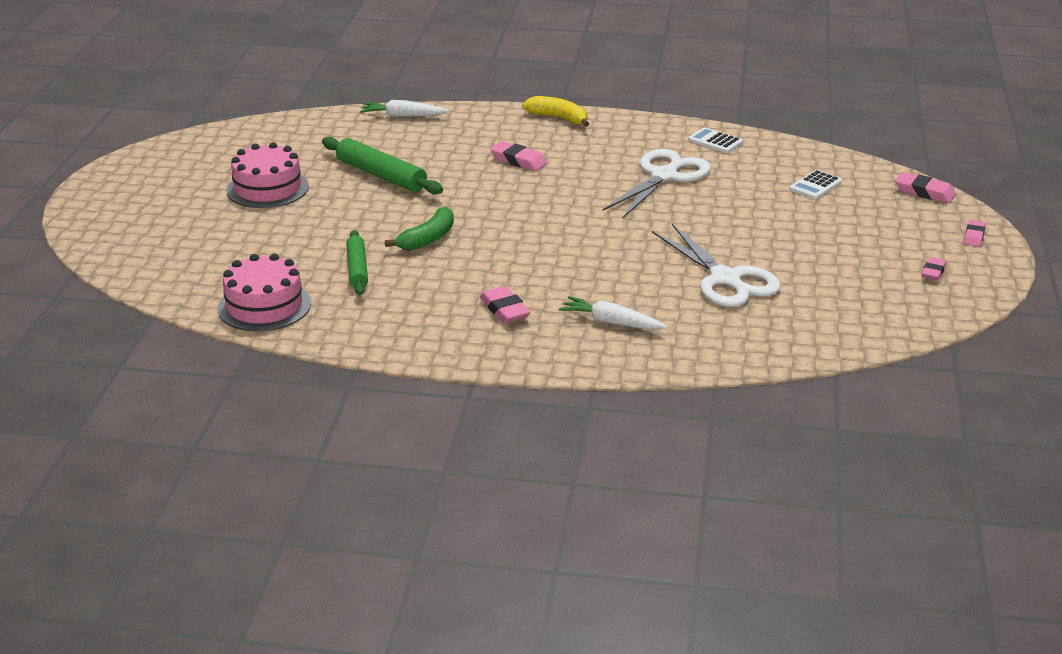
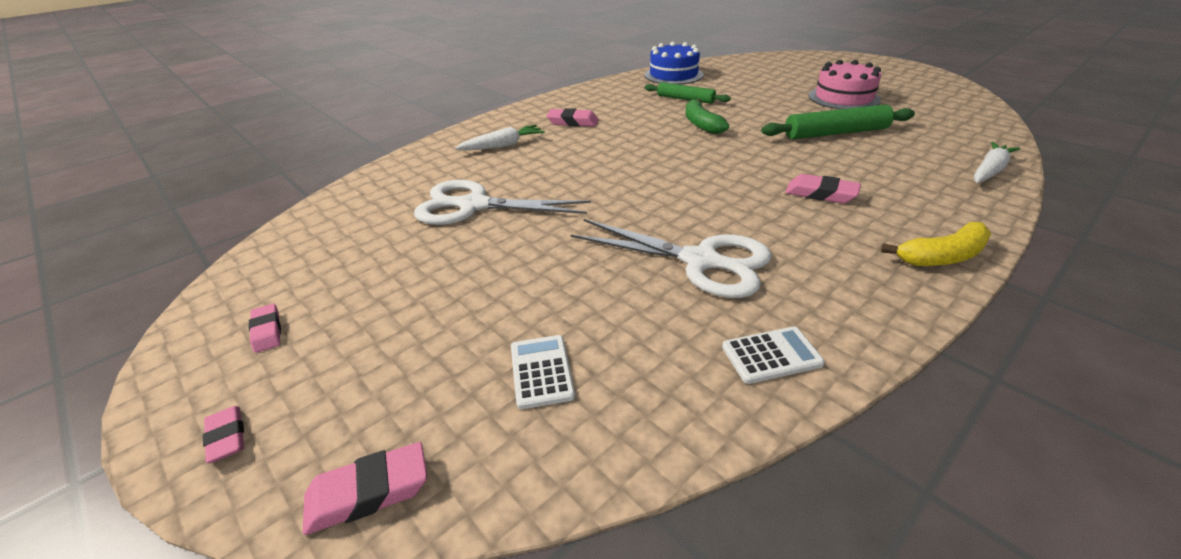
camera: 130 degrees right, 5 degrees up
(264, 306) = (673, 75): pink cake -> blue cake
(518, 161) = (820, 194): pink eraser -> pink eraser turned 45 degrees clockwise
(664, 176) = (700, 261): white scissors -> white scissors turned 45 degrees counterclockwise

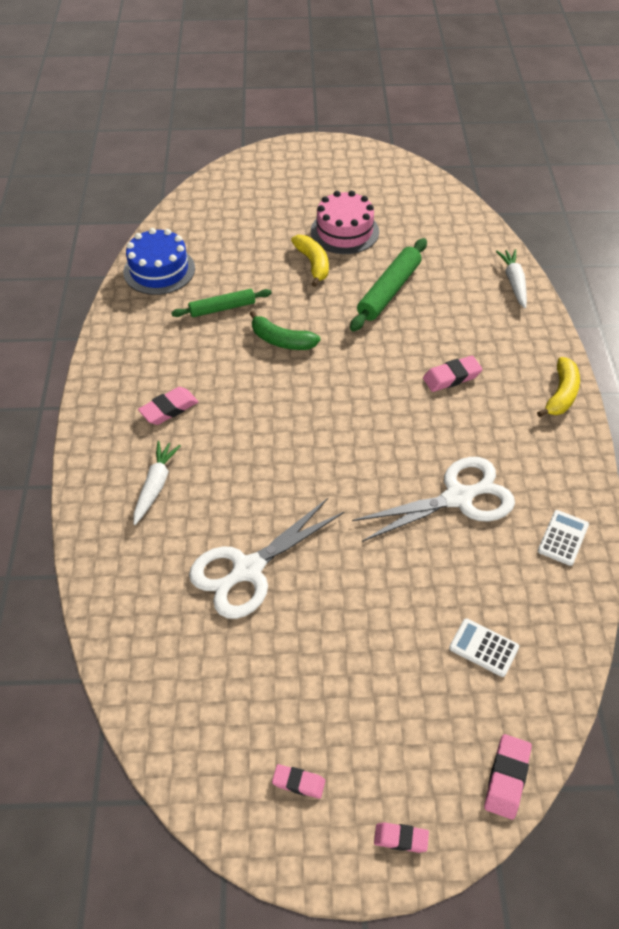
camera: 50 degrees left, 15 degrees up
(789, 103) = (313, 264): none -> yellow banana

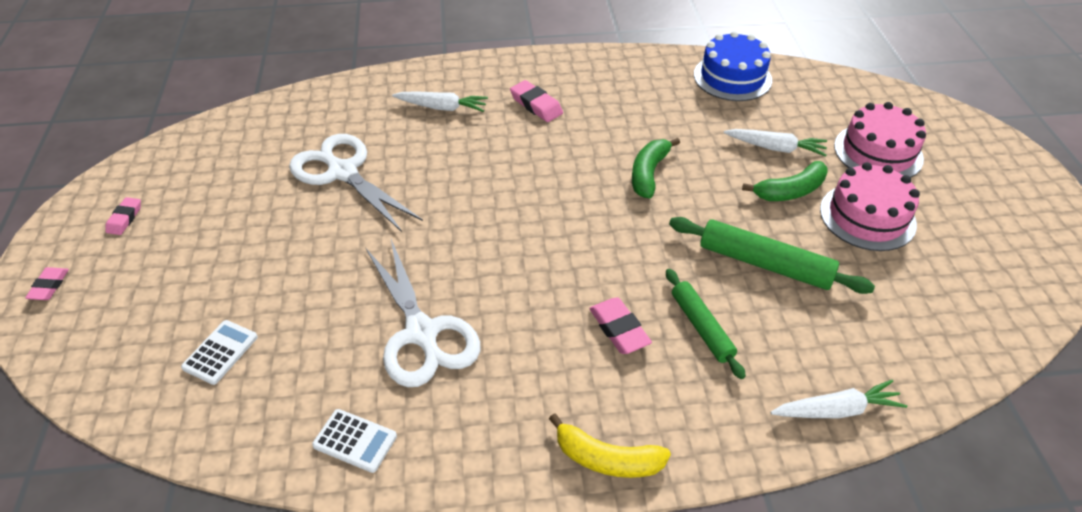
camera: 85 degrees right, 5 degrees down
(222, 308) = (688, 126): green rolling pin -> green rolling pin (701, 327)
(261, 262) = (775, 148): none -> white carrot
(275, 210) = (878, 152): none -> pink cake
(313, 264) = (790, 191): yellow banana -> green banana
(507, 778) = (72, 367): pink eraser -> none

